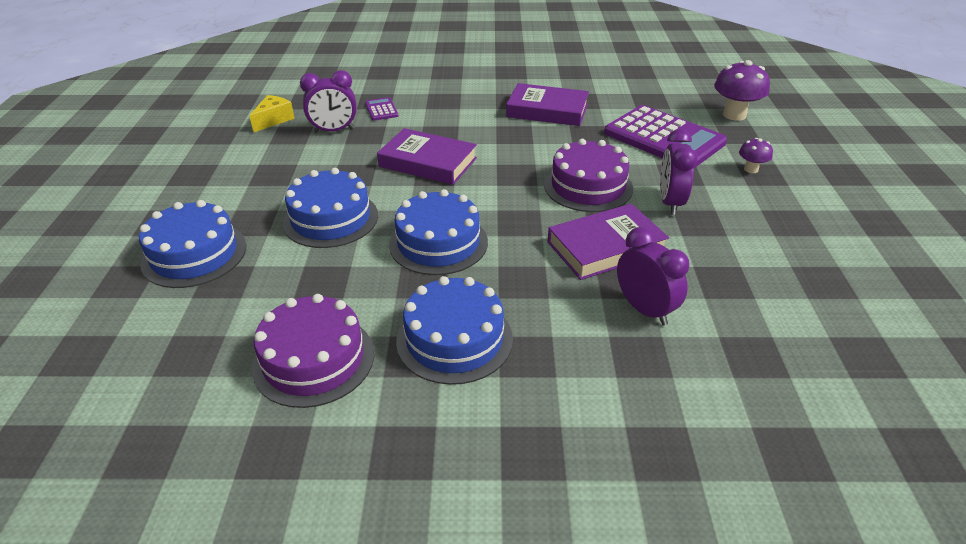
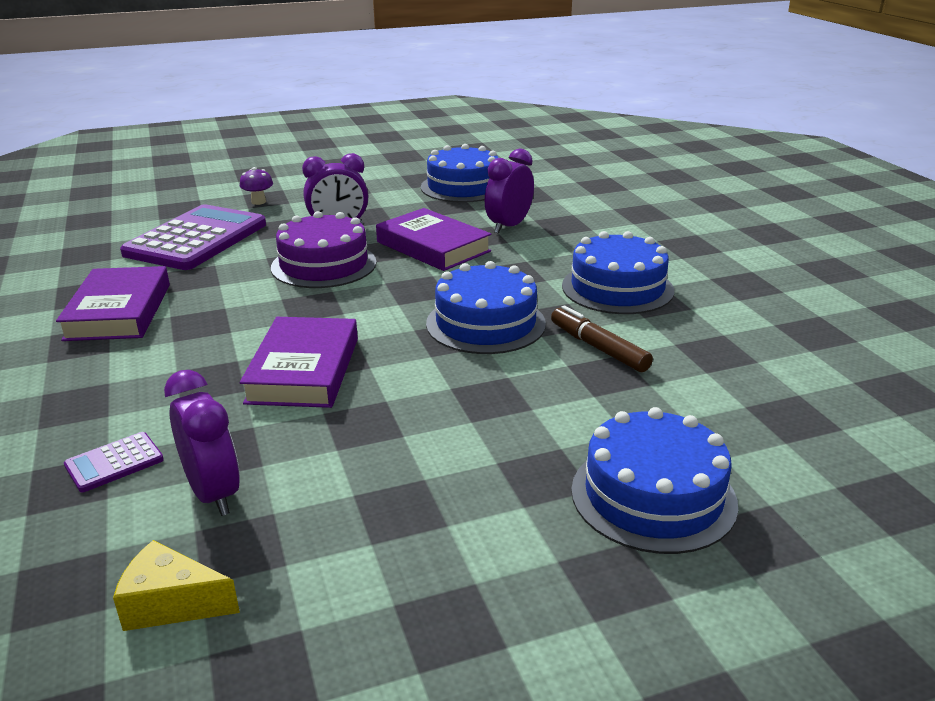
camera: 110 degrees left, 10 degrees down
(314, 359) = (713, 344): purple cake -> none
(331, 219) = (488, 407): blue cake -> blue cake (463, 187)
(361, 289) = (598, 348): none -> brown marker
(734, 115) = (131, 211): purple mushroom -> none

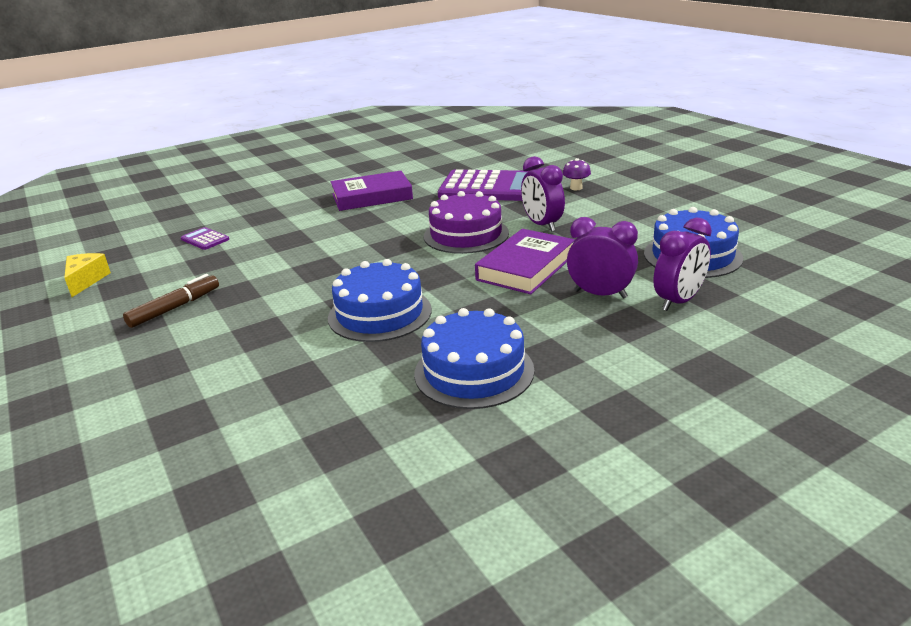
camera: 80 degrees right, 0 degrees up
(213, 493) = (170, 269): purple clock -> purple clock (678, 301)
(304, 370) = (301, 262): purple book -> none
(598, 348) = (343, 372): brown marker -> brown marker (175, 308)
(653, 496) = (118, 416): blue cake -> none

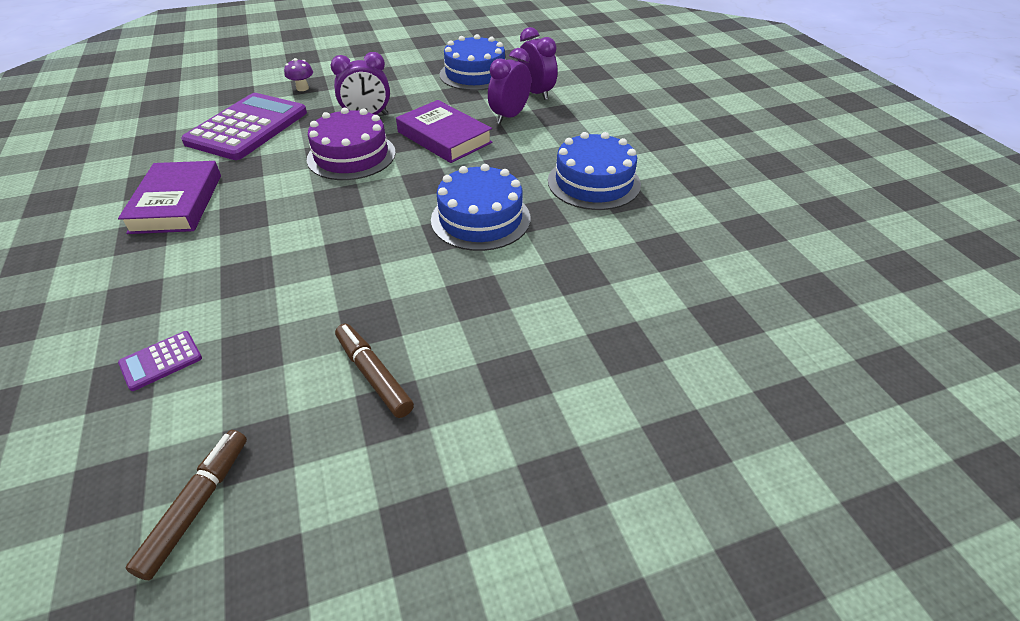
camera: 80 degrees left, 15 degrees up
(86, 281) = (197, 506): yellow cheese -> brown marker

